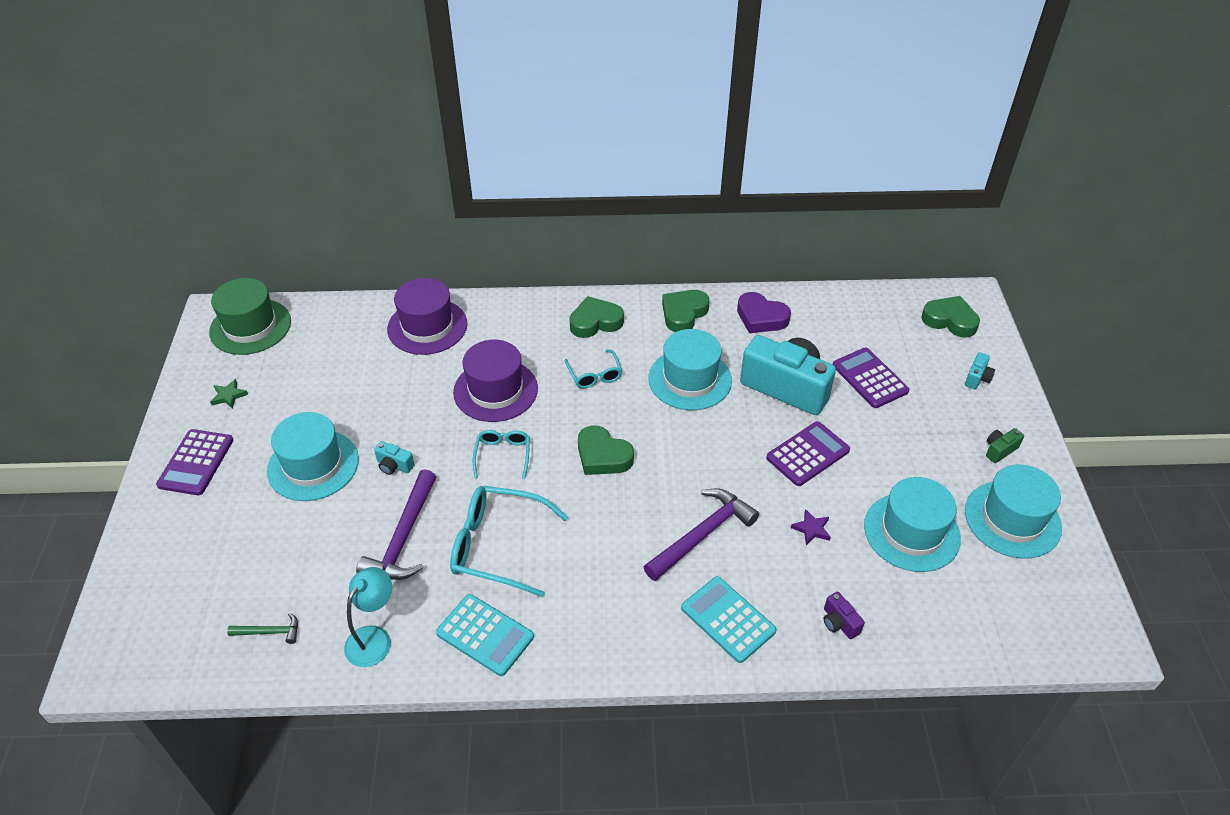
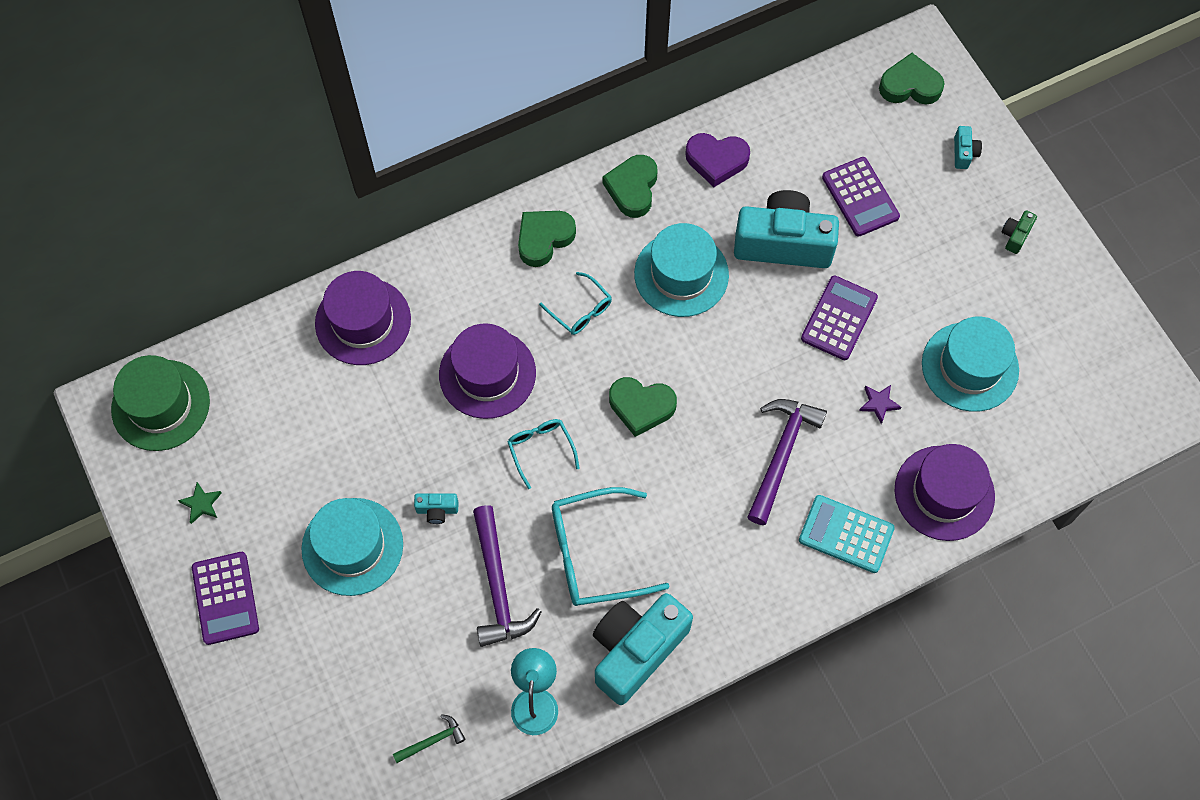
camera: 25 degrees left, 20 degrees up
(485, 635) = (636, 650): turquoise calculator -> turquoise camera
(839, 623) = (944, 493): purple camera -> purple hat
(870, 378) = (860, 197): purple calculator -> purple calculator turned 150 degrees counterclockwise
(1012, 519) = (1053, 312): turquoise hat -> none

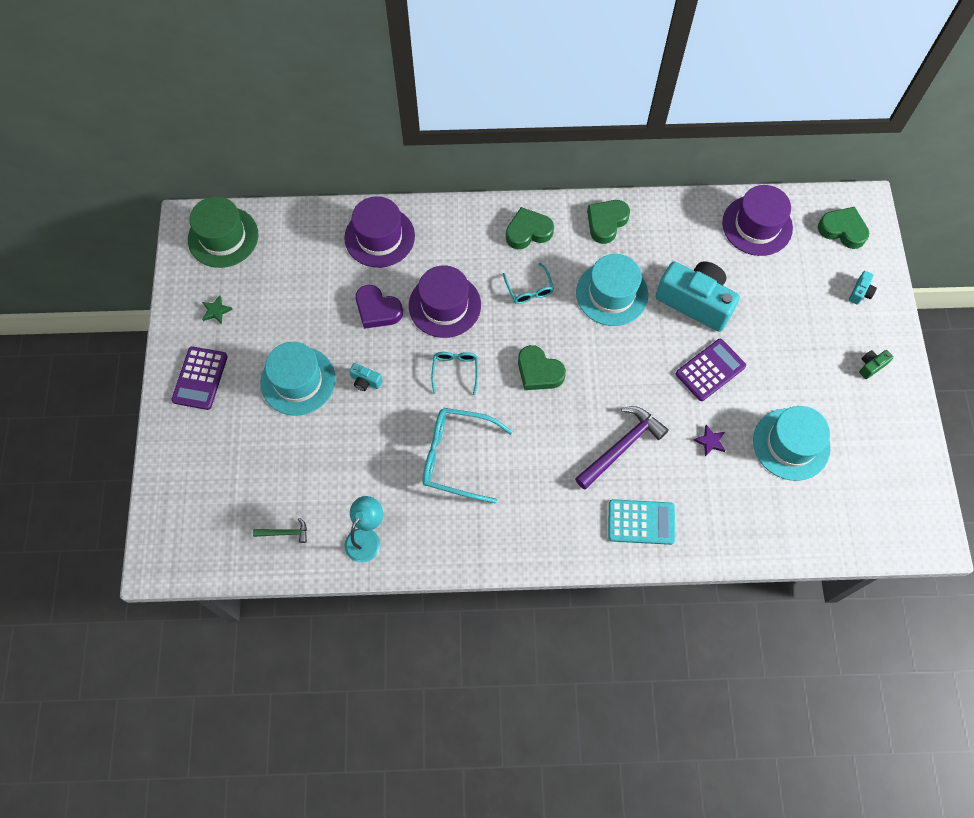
camera: 25 degrees right, 0 degrees up
(497, 586) = (380, 449): purple hammer -> none
(636, 650) = (452, 535): turquoise camera -> none
(716, 160) = (675, 227): purple heart -> purple heart (377, 310)
(846, 534) = (641, 522): turquoise calculator -> turquoise calculator turned 135 degrees clockwise
(860, 197) = (767, 293): purple calculator -> none
(944, 493) = (728, 525): purple hat -> purple hat (757, 225)

